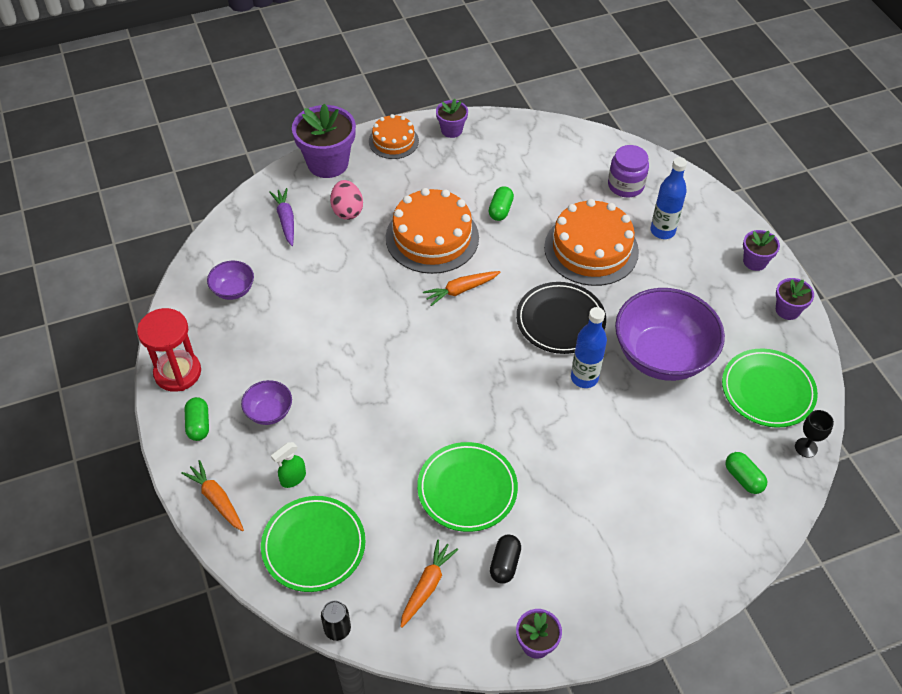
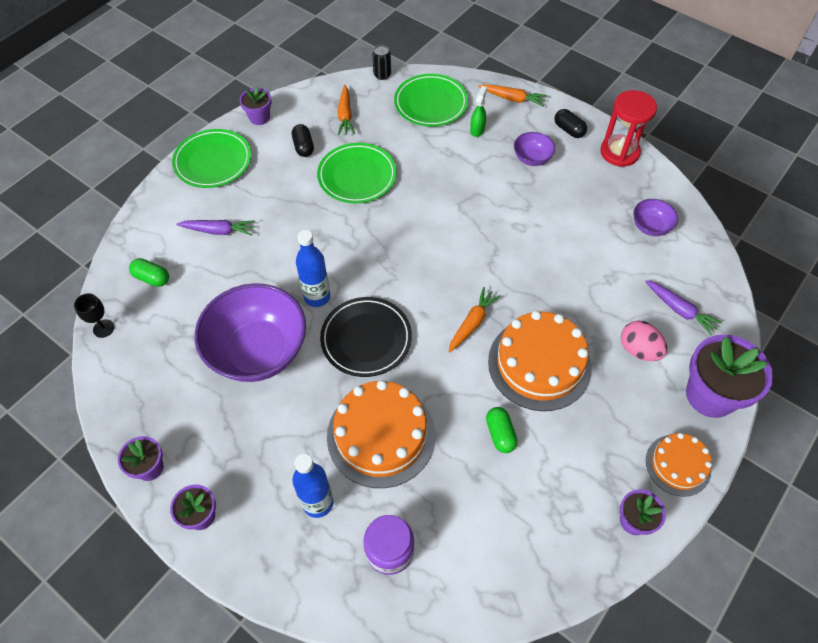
camera: 150 degrees right, 5 degrees up
(198, 425) = (569, 130): green capsule -> black capsule
(653, 499) = (218, 231): none -> purple carrot
(767, 391) = (149, 365): green plate -> green plate (213, 161)

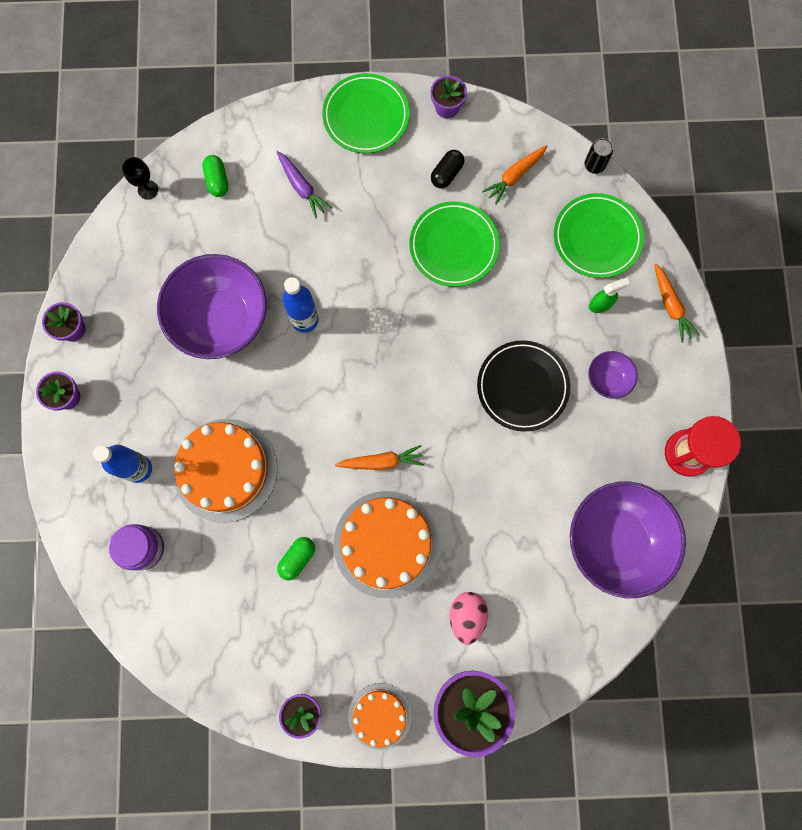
camera: 50 degrees right, 20 degrees up
(366, 339) = (298, 390): black plate -> black plate (522, 387)
(569, 130) = (675, 387): black capsule -> none
(650, 227) = (615, 541): purple bowl -> purple bowl, size x2.20
(679, 310) = (539, 625): purple carrot -> none

